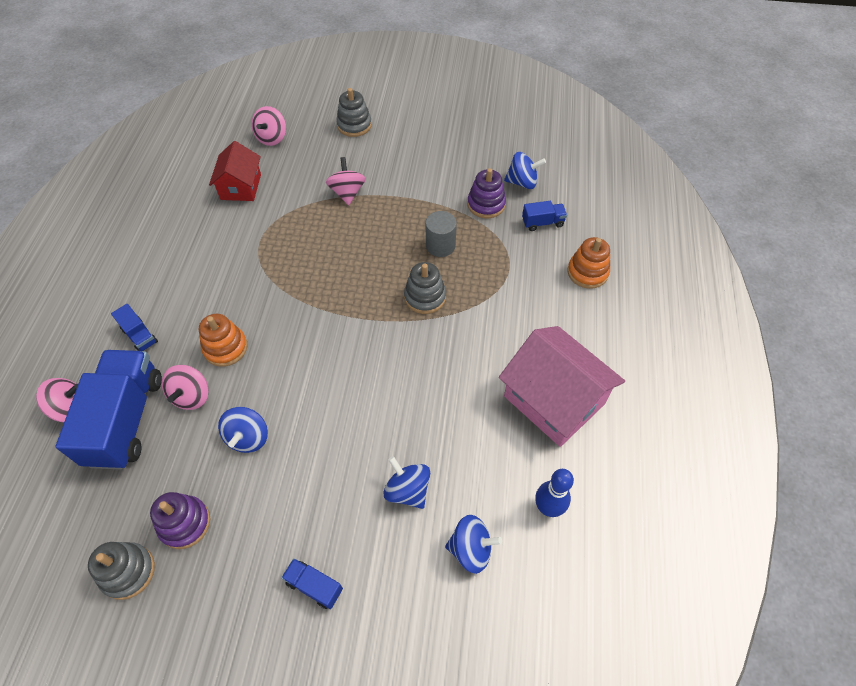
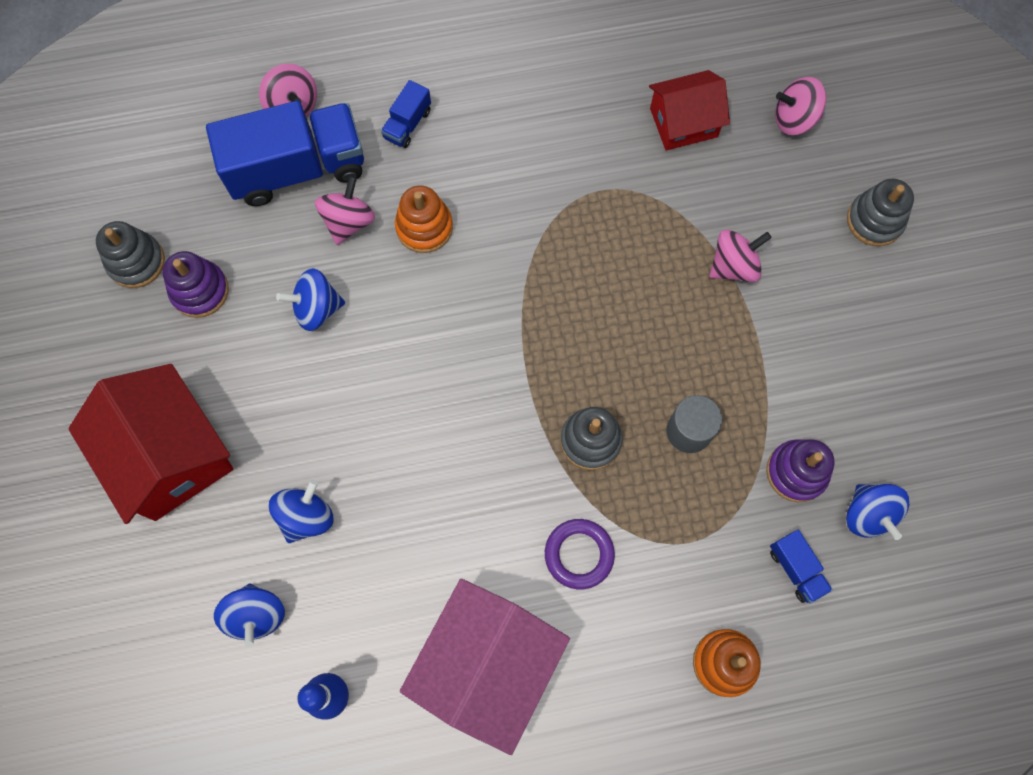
camera: 70 degrees right, 15 degrees up
(191, 396) = (348, 222): pink spinning top -> pink spinning top turned 120 degrees clockwise
(314, 586) = (170, 455): blue truck -> red house
(497, 325) = (579, 554): none -> purple ring

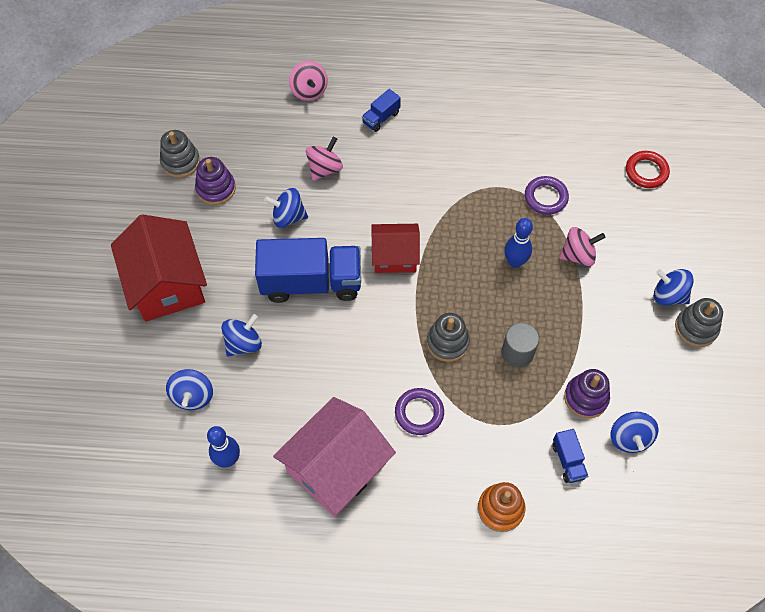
camera: 15 degrees right, 10 degrees down
(297, 169) = (301, 129): blue truck -> blue truck (311, 282)
(424, 227) = (374, 183): orange stacking toy -> none
(651, 297) = (515, 262): none -> blue bowling pin
(668, 191) = (545, 197): none -> purple ring
(683, 122) = (568, 157): red house -> red house (395, 256)
(794, 119) = (646, 171): pink spinning top -> red ring
(868, 295) = (668, 295): none -> blue spinning top
(874, 220) = (686, 249): grey stacking toy -> grey stacking toy (696, 328)

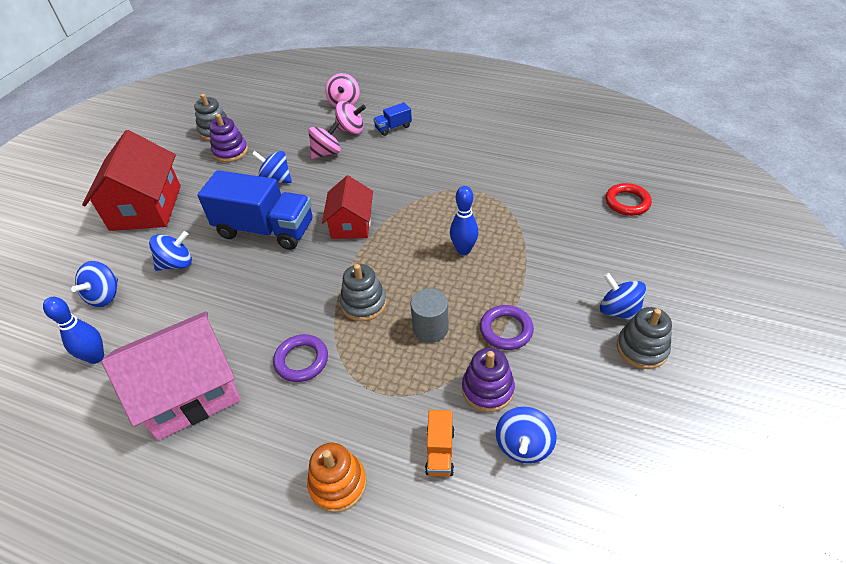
camera: 20 degrees right, 15 degrees down
(395, 256) = (351, 224): red house -> red house turned 75 degrees clockwise
(545, 197) = (516, 205): purple ring -> purple ring (506, 330)
(568, 460) = (440, 451): blue truck -> orange truck
(578, 255) = (531, 256): pink spinning top -> pink spinning top (351, 130)

